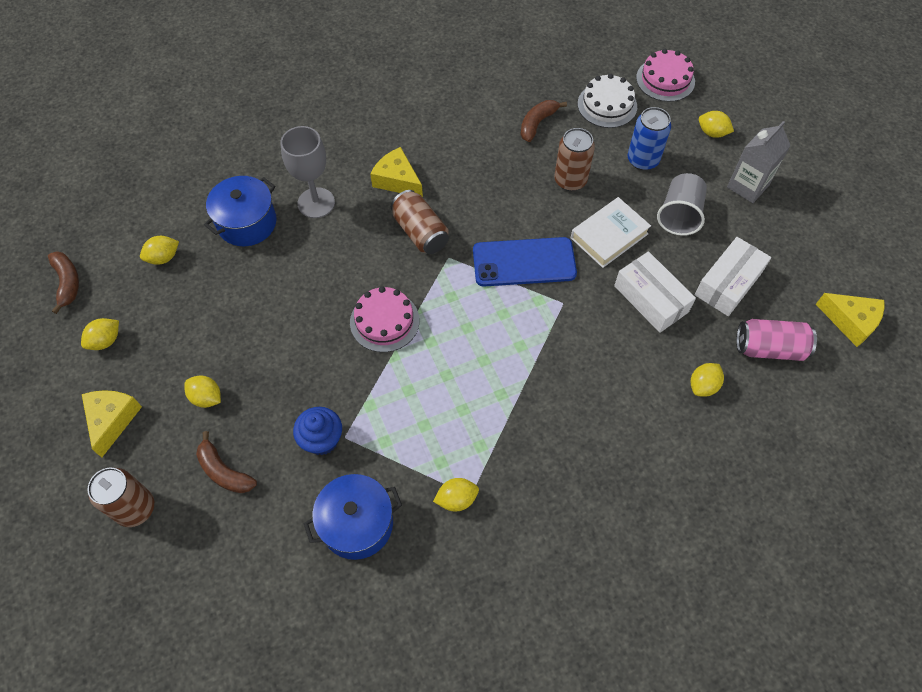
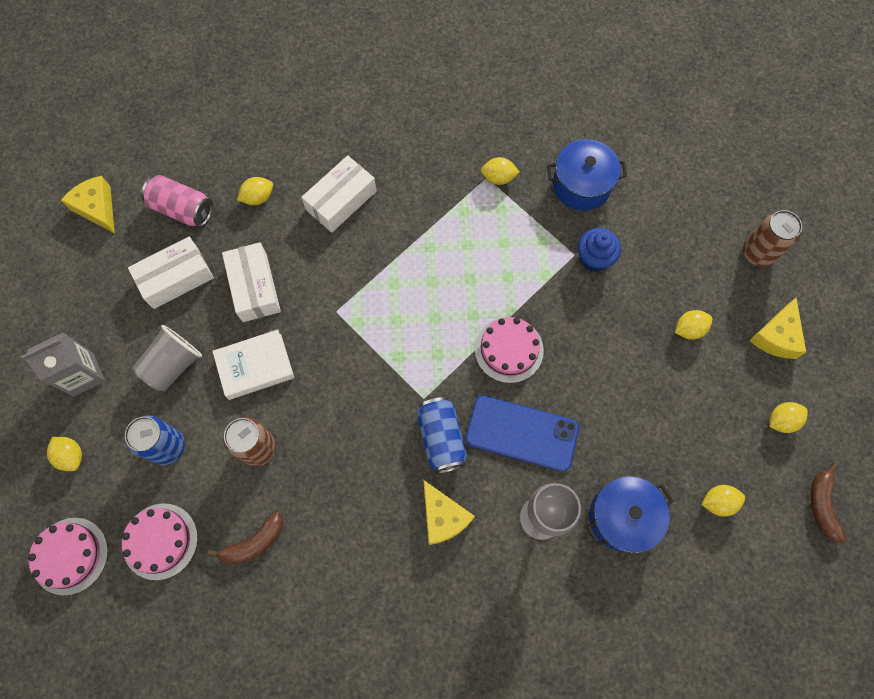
camera: 160 degrees left, 10 degrees up
(206, 397) = (689, 329): yellow lemon -> yellow lemon turned 75 degrees counterclockwise
(224, 471) = (681, 259): brown banana -> none
(420, 232) = (441, 438): brown can -> blue can
(524, 262) = (352, 366): blue phone -> blue phone (522, 433)
(607, 105) = (160, 541): white cake -> pink cake
(616, 412) = (341, 200): none -> white box

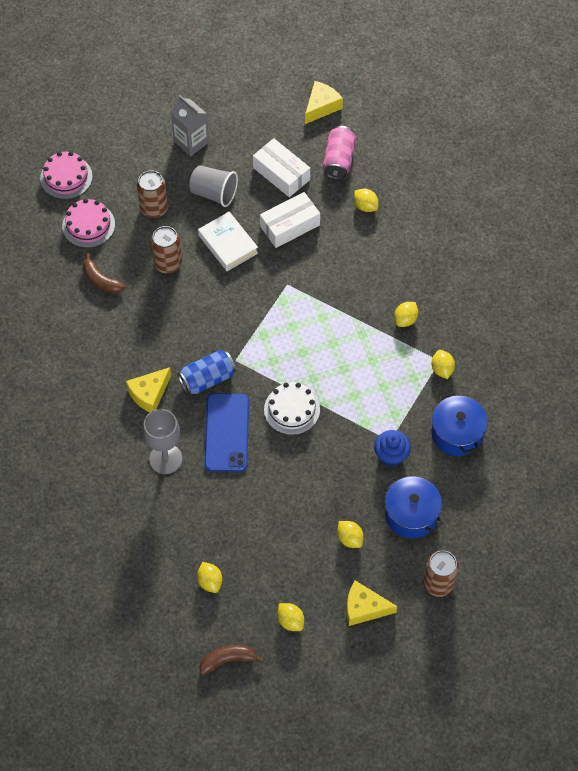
camera: 75 degrees right, 10 degrees down
(71, 456) = (132, 155): yellow lemon -> yellow lemon (405, 319)
(167, 447) = (154, 209): blue can -> brown can
(341, 200) = (382, 262): white box -> none
(509, 349) = (292, 409): pink cake -> white cake
(622, 517) = (180, 515): blue pot -> blue pot (411, 514)

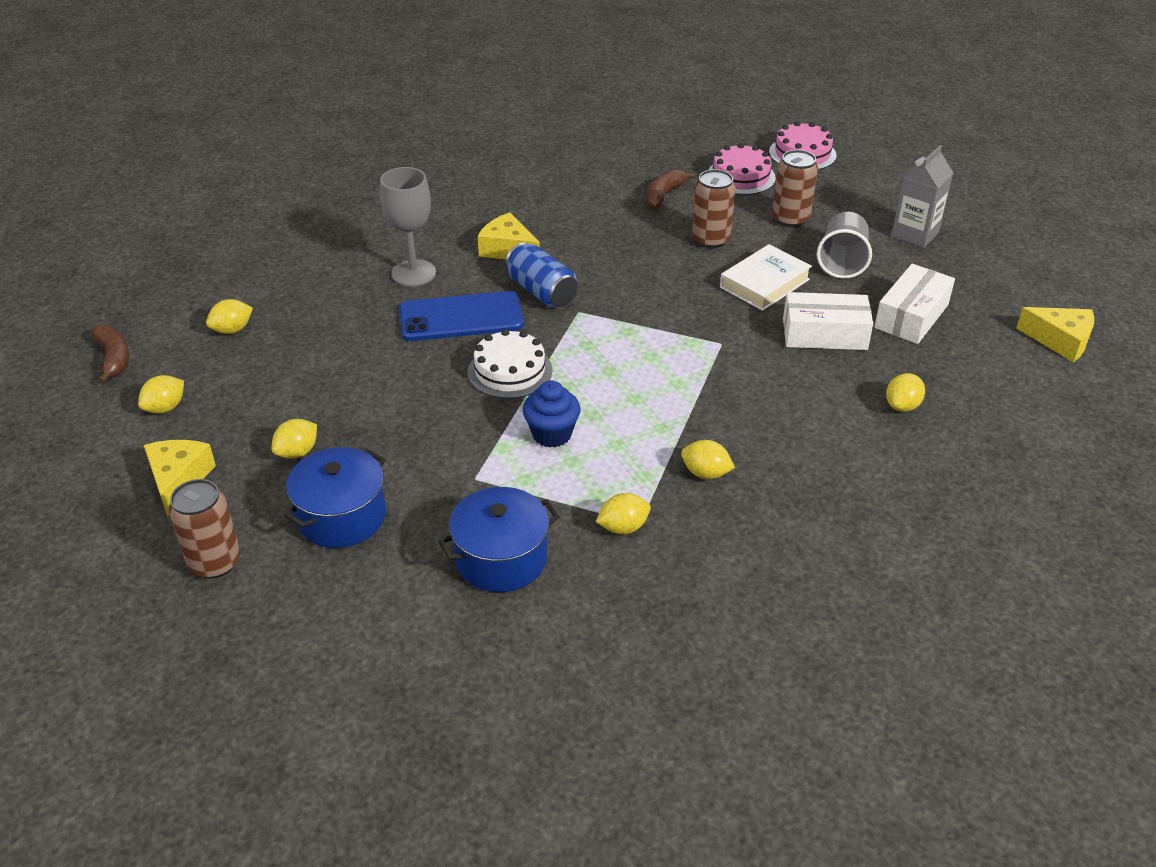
camera: 80 degrees right, 20 degrees down
(290, 225) = (824, 334): white box -> white box turned 45 degrees counterclockwise
(339, 160) = (972, 369): pink can -> none
(391, 456) = (446, 482): blue cupcake -> blue cupcake (552, 434)

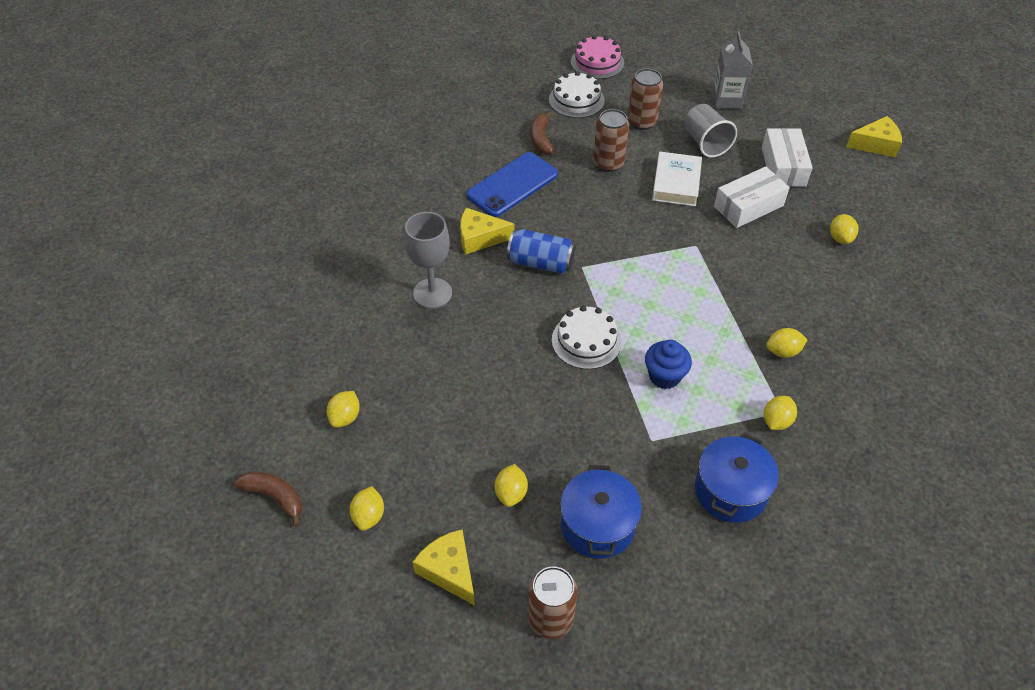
camera: 35 degrees left, 10 degrees up
(461, 317) = (507, 314): blue phone -> blue phone (512, 185)
(740, 176) = (576, 100): pink cake -> white cake

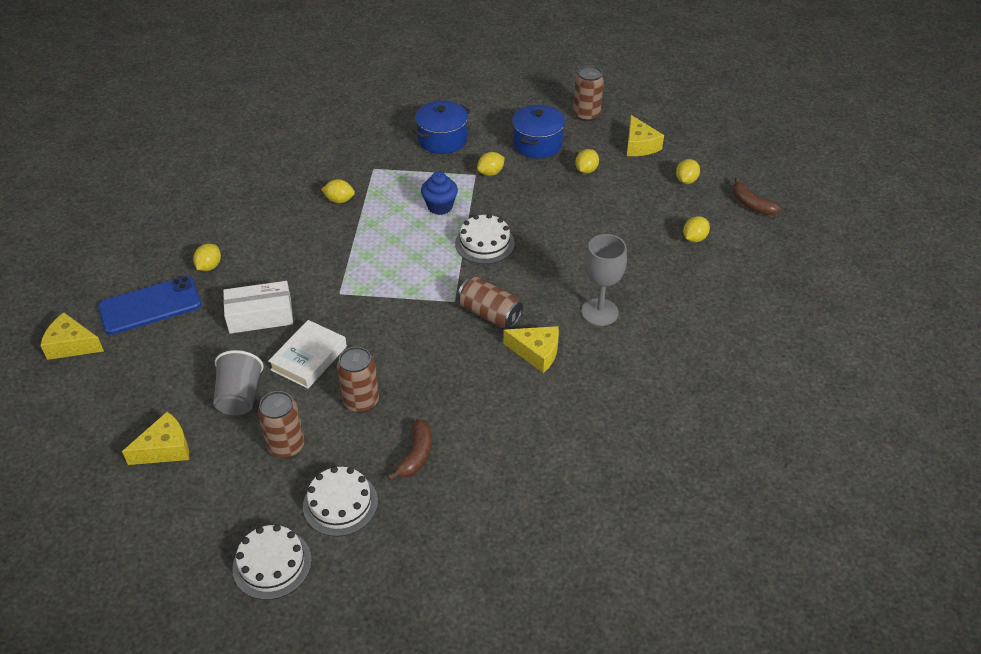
camera: 160 degrees left, 5 degrees down
(512, 185) = (477, 403): blue phone -> blue phone (150, 306)
(540, 263) = (489, 314): blue can -> brown can
(597, 62) = (272, 564): pink cake -> white cake
(726, 100) = (165, 448): grey carton -> yellow cheese
(776, 421) = (382, 164): yellow lemon -> yellow lemon (490, 173)
(783, 166) = (188, 347): white box -> none

